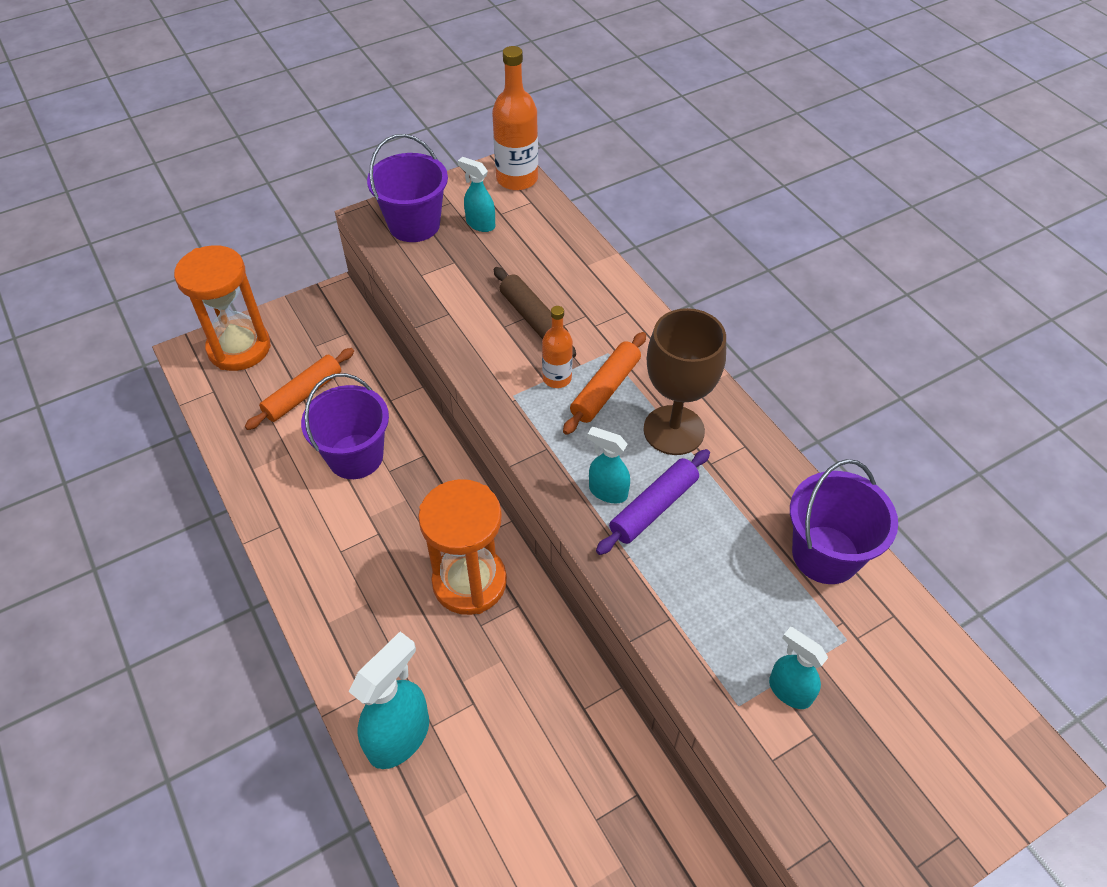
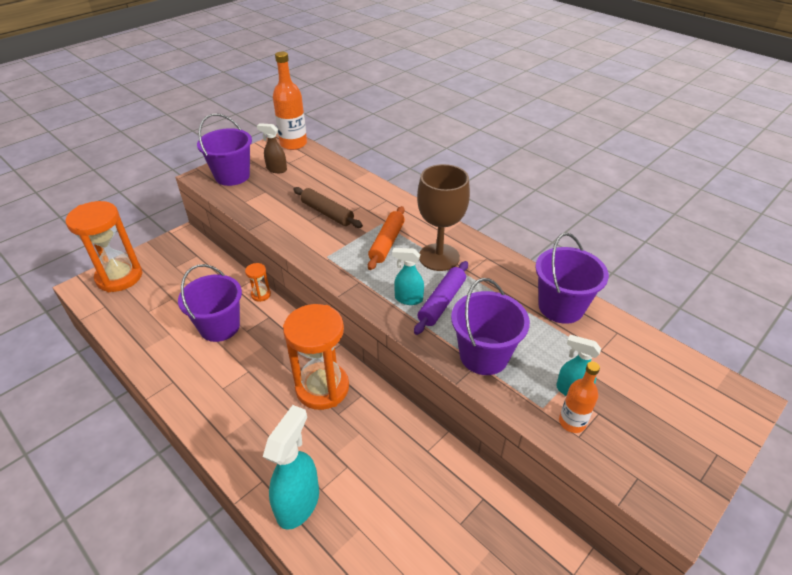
camera: 15 degrees left, 10 degrees down
(303, 395) = (173, 297): orange rolling pin -> none
(421, 417) = (261, 295): none -> orange hourglass
(480, 224) = (276, 169): turquoise spray bottle -> brown spray bottle
(557, 378) = (353, 242): orange bottle -> orange bottle (572, 422)
(684, 607) = (484, 355): none -> purple bucket

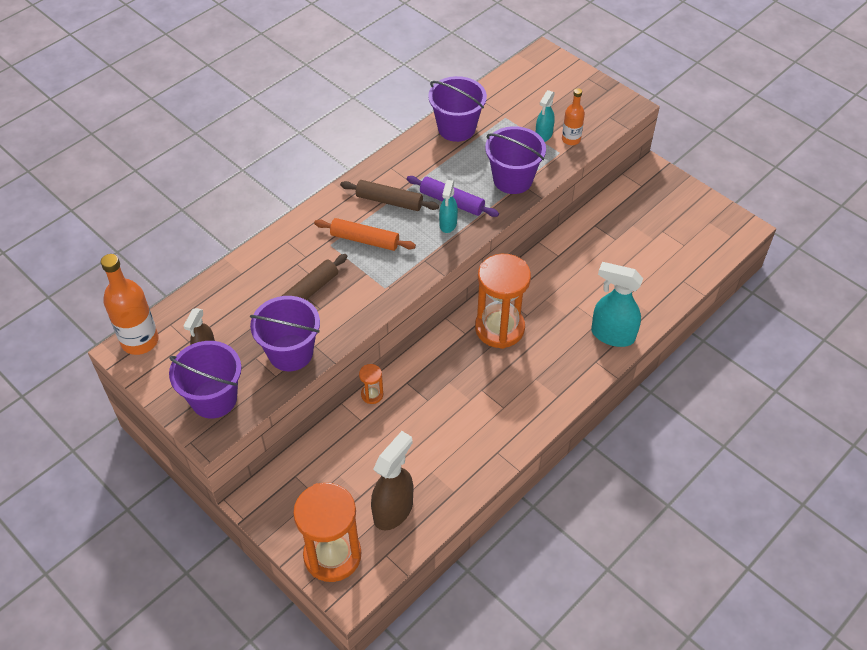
camera: 90 degrees left, 10 degrees up
(142, 310) = (393, 510): none -> brown spray bottle
(219, 327) = (421, 425): purple bucket -> purple bucket (290, 353)
(439, 257) = (389, 201): brown goblet -> brown rolling pin

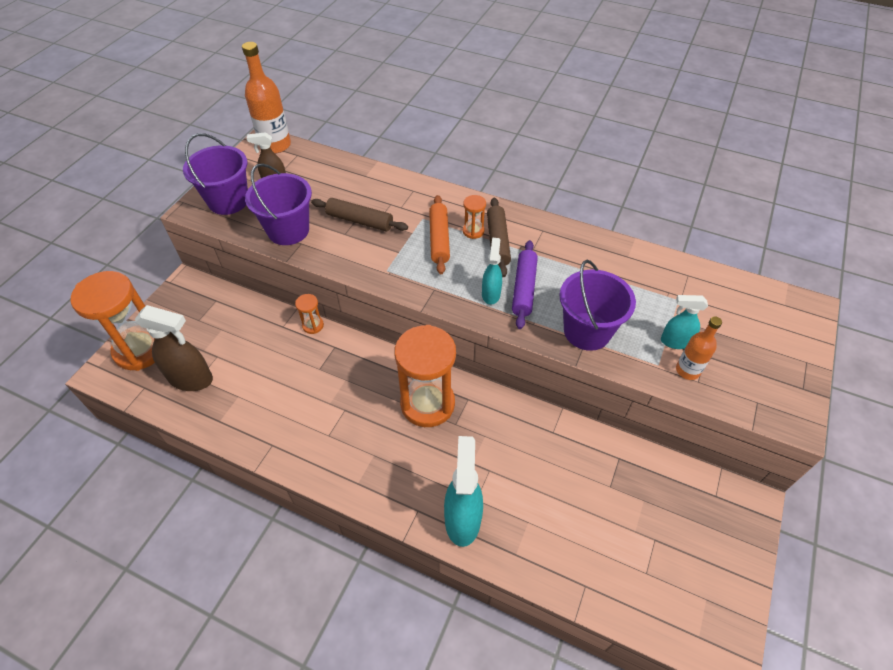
camera: 70 degrees right, 0 degrees up
(367, 213) = (473, 231): none -> orange hourglass
(448, 224) = (491, 294): turquoise spray bottle -> turquoise spray bottle turned 105 degrees clockwise
(456, 128) = (631, 263): purple bucket -> none

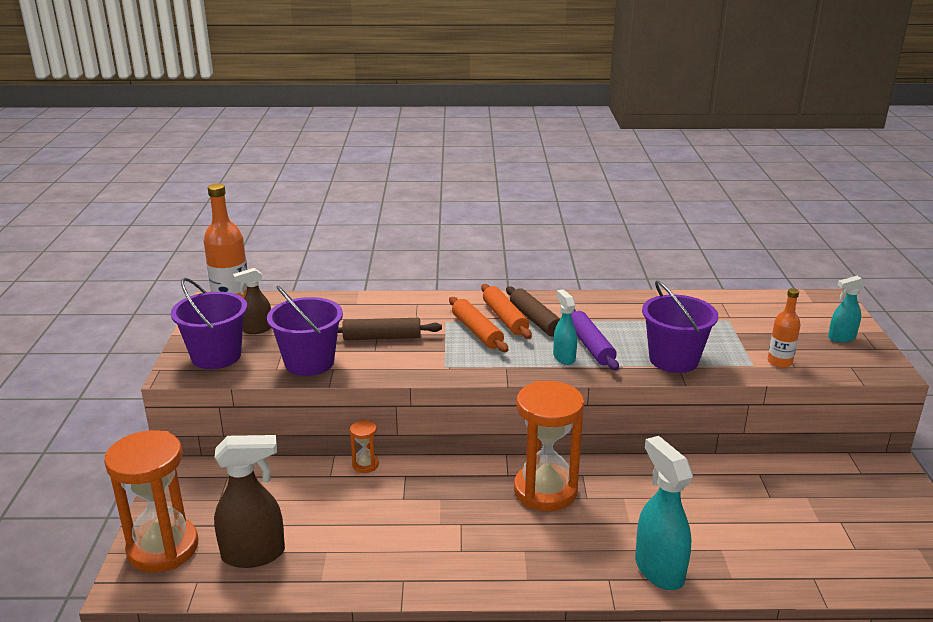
camera: 25 degrees left, 25 degrees down
(473, 231) = (505, 318): orange hourglass -> orange rolling pin
(675, 342) = (752, 347): turquoise spray bottle -> turquoise spray bottle (841, 338)

